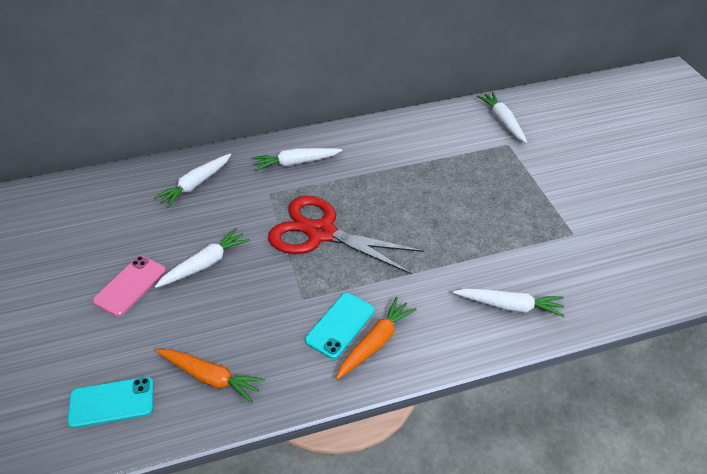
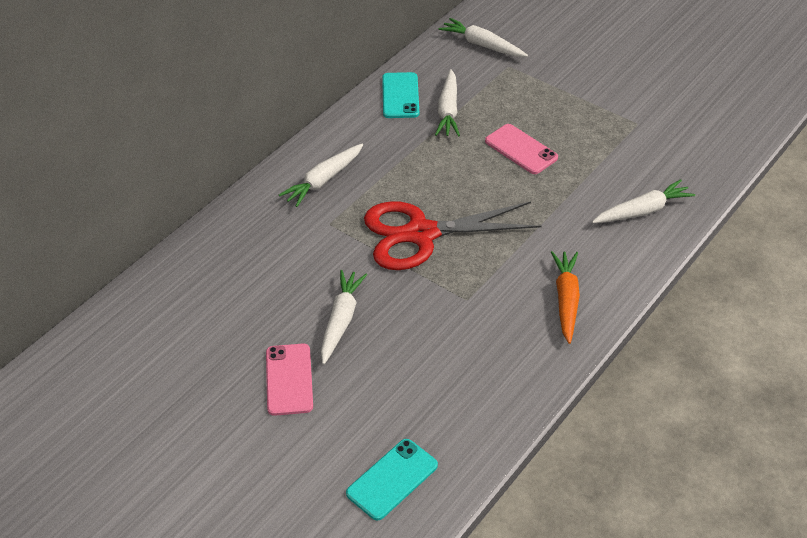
camera: 35 degrees left, 0 degrees up
(196, 184) = (242, 253): white carrot -> white carrot (448, 110)
(210, 377) = (457, 408): orange carrot -> none
(340, 325) = (522, 303): turquoise phone -> turquoise phone (400, 96)
(457, 208) = (521, 149): none -> pink phone

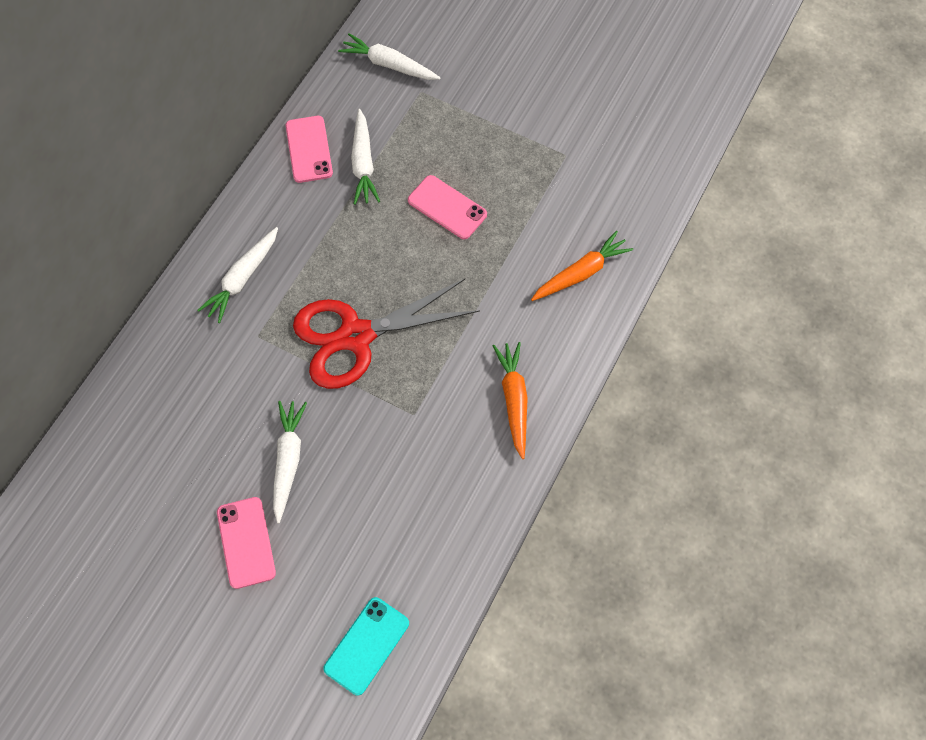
camera: 10 degrees left, 20 degrees up
(400, 96) = (309, 149): turquoise phone -> pink phone
(642, 211) = (581, 273): white carrot -> orange carrot

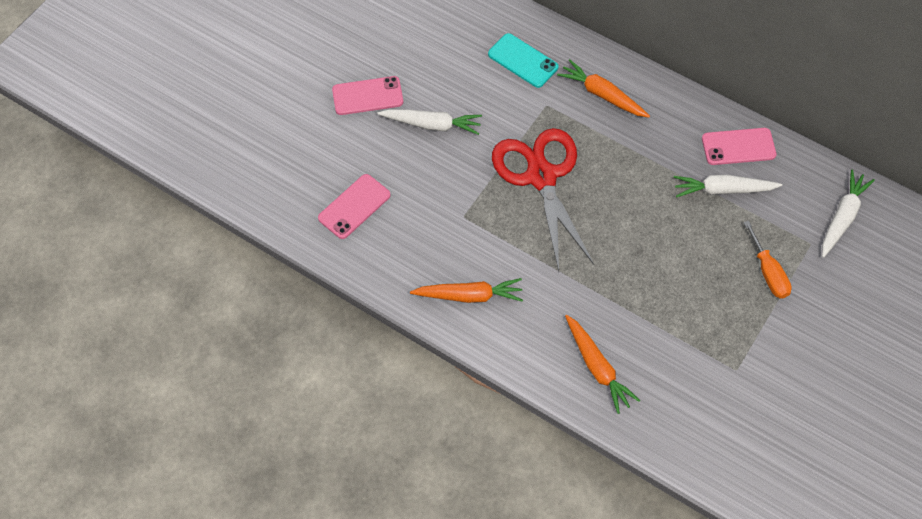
camera: 95 degrees right, 5 degrees down
(242, 278) = (602, 95): white carrot -> orange carrot
(366, 645) = (273, 173): turquoise phone -> turquoise phone (523, 61)
(447, 207) = (673, 257): pink phone -> pink phone (354, 206)
(457, 127) = (768, 272): none -> orange screwdriver

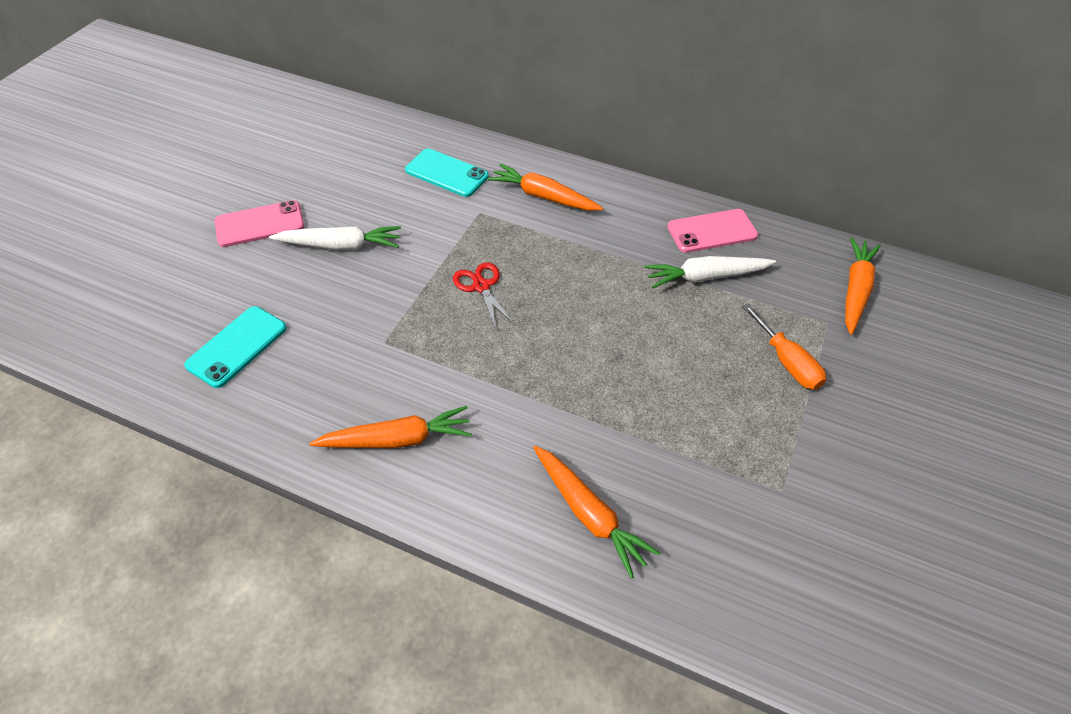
camera: 10 degrees left, 10 degrees down
(354, 206) = (237, 346): pink phone -> turquoise phone
(541, 177) = (481, 286): red scissors -> red scissors, size x0.44
(842, 217) = (855, 290): white carrot -> orange carrot

